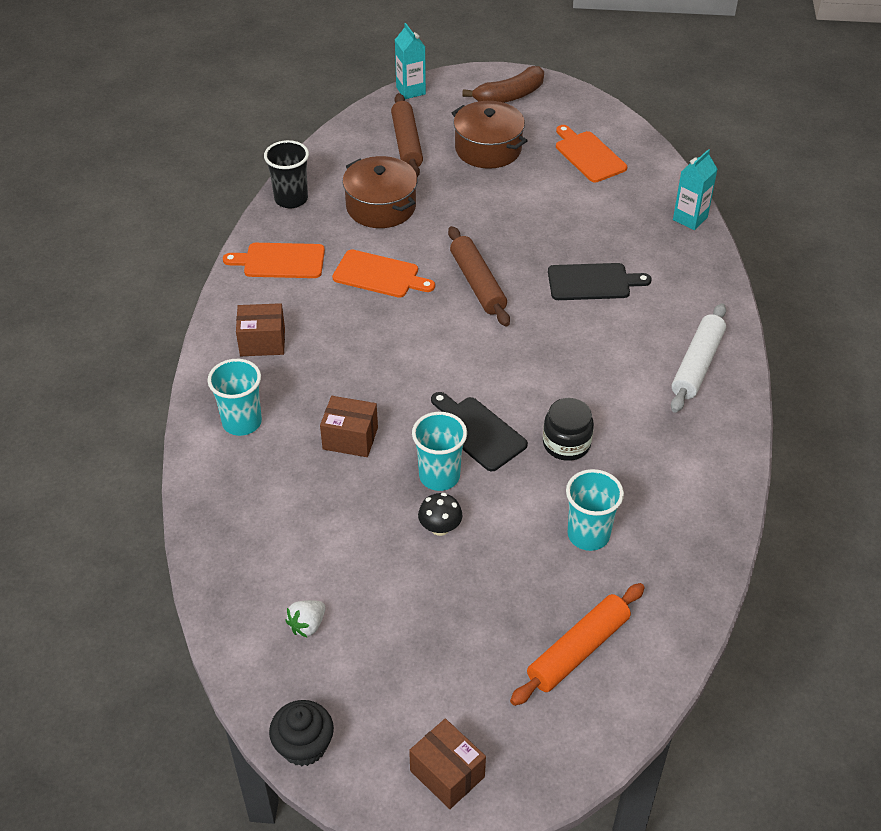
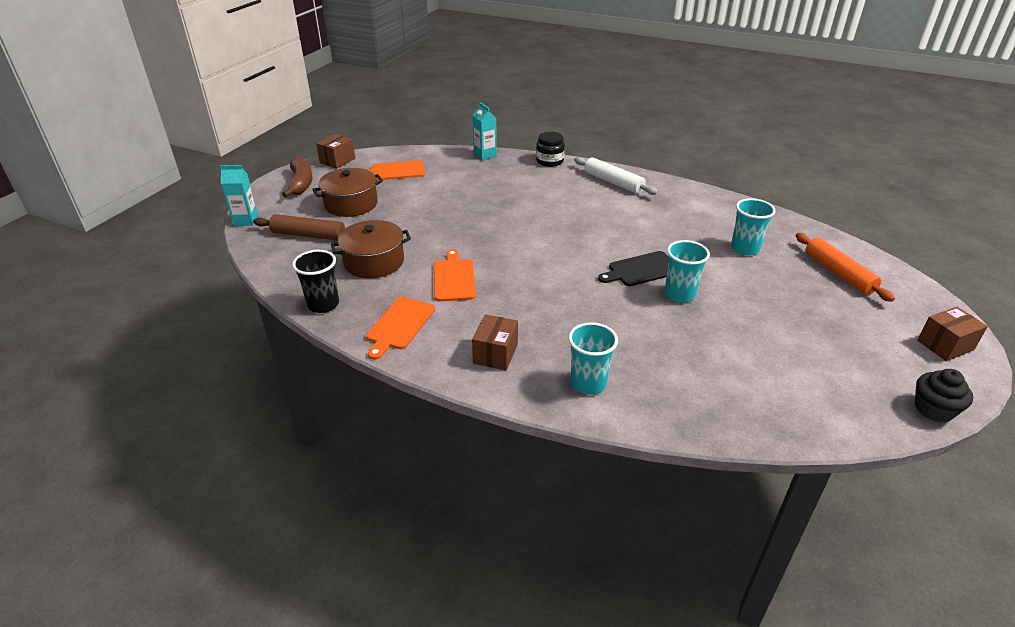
camera: 70 degrees left, 10 degrees down
(307, 625) = (817, 386): white strawberry -> none
(350, 438) = (628, 327): brown box -> brown box (337, 160)
(379, 275) = (454, 278): orange cutting board -> orange cutting board turned 45 degrees counterclockwise
(440, 528) = (729, 304): black mushroom -> none
(478, 283) = (493, 238): brown rolling pin -> none
(566, 444) = (664, 239): black jar -> black jar (549, 161)
(592, 282) = (520, 197): black cutting board -> none

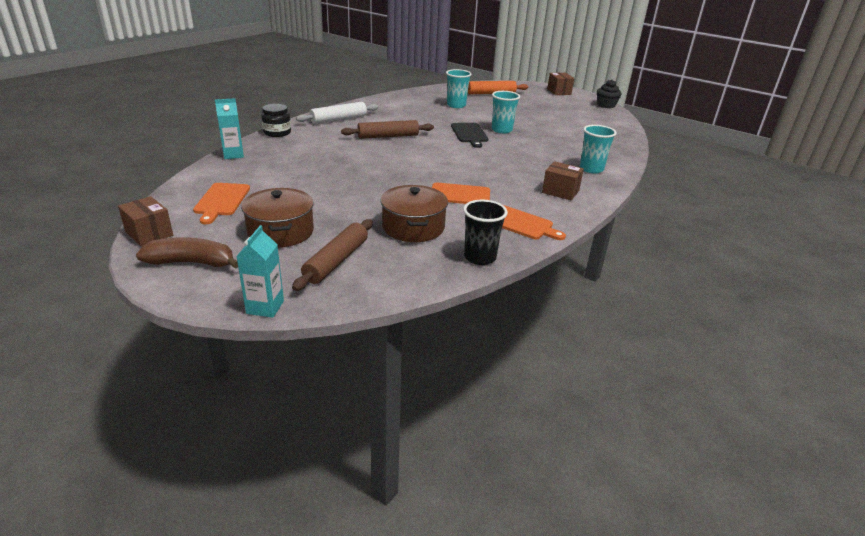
camera: 80 degrees left, 5 degrees down
(587, 217) = (388, 136): none -> brown rolling pin

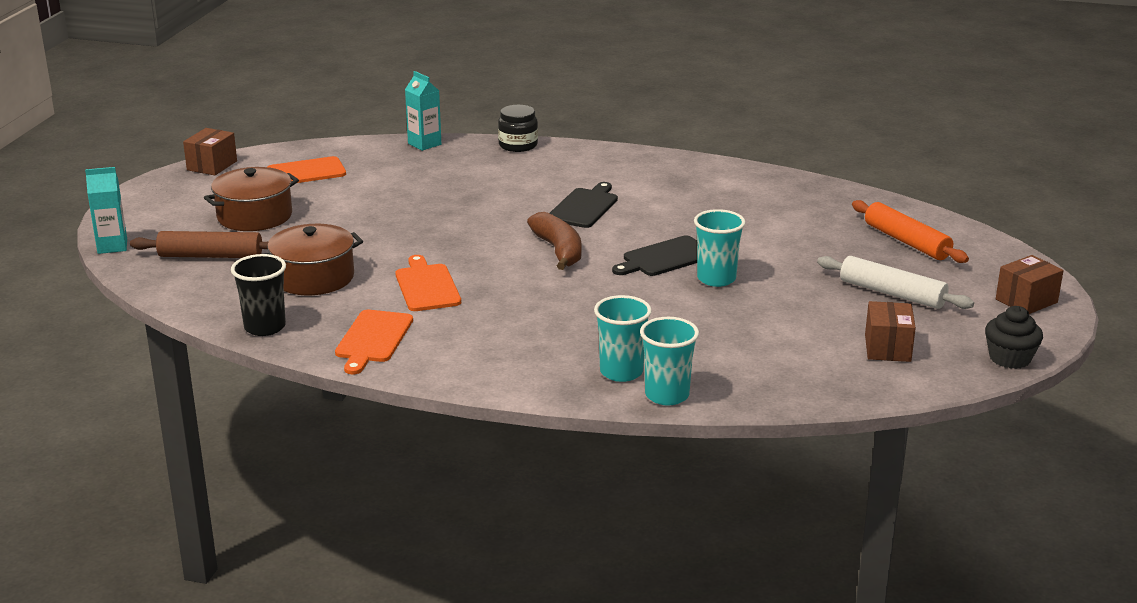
camera: 70 degrees right, 5 degrees down
(192, 263) = (170, 197): brown banana -> brown banana (558, 251)
(338, 119) = (611, 165): white rolling pin -> white rolling pin (892, 293)
(388, 136) = (584, 207): brown rolling pin -> black cutting board
(456, 105) = (791, 225): turquoise cup -> turquoise cup (667, 395)
(560, 191) = (503, 355): brown box -> brown box (887, 348)

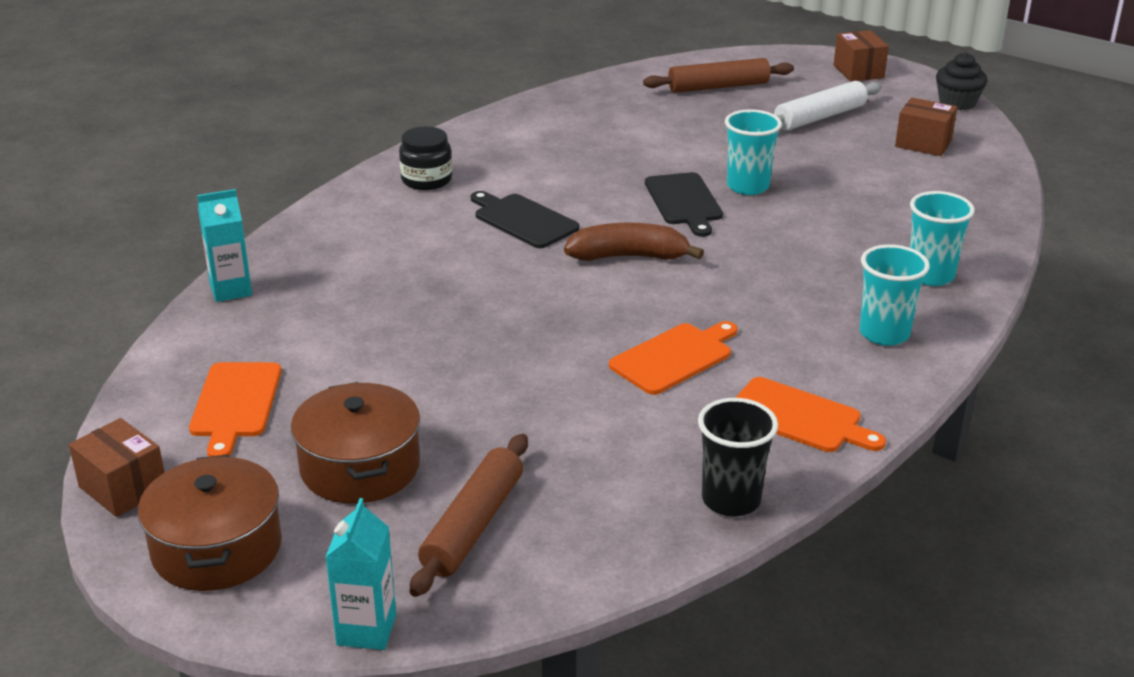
camera: 70 degrees left, 5 degrees up
(313, 277) = (601, 440): brown pot -> brown pot (216, 548)
(427, 286) = (674, 357): orange cutting board -> orange cutting board turned 135 degrees clockwise
(518, 145) = (303, 227): black jar -> black jar (426, 180)
(667, 395) = (984, 261): turquoise cup -> turquoise cup (884, 334)
(906, 242) = (718, 87): orange rolling pin -> brown rolling pin

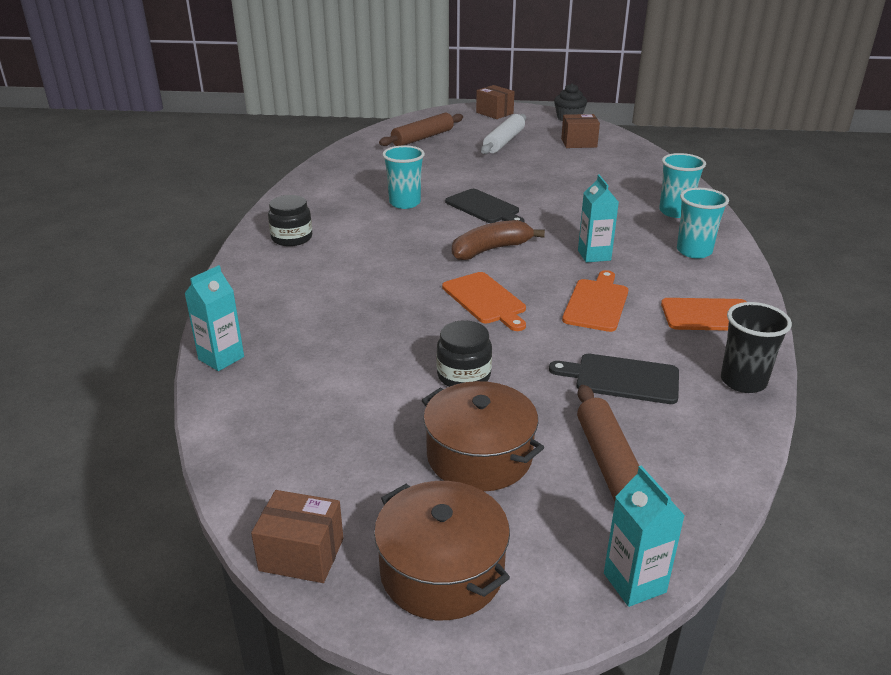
camera: 30 degrees left, 0 degrees up
(235, 404) = (324, 445): orange cutting board -> orange cutting board (485, 300)
(435, 386) = (463, 375): none -> black jar
(523, 220) = (393, 246): black cutting board -> black cutting board (622, 379)
(746, 300) = (594, 255): none -> turquoise carton
(747, 186) = (511, 189): turquoise cup -> turquoise cup (405, 203)

